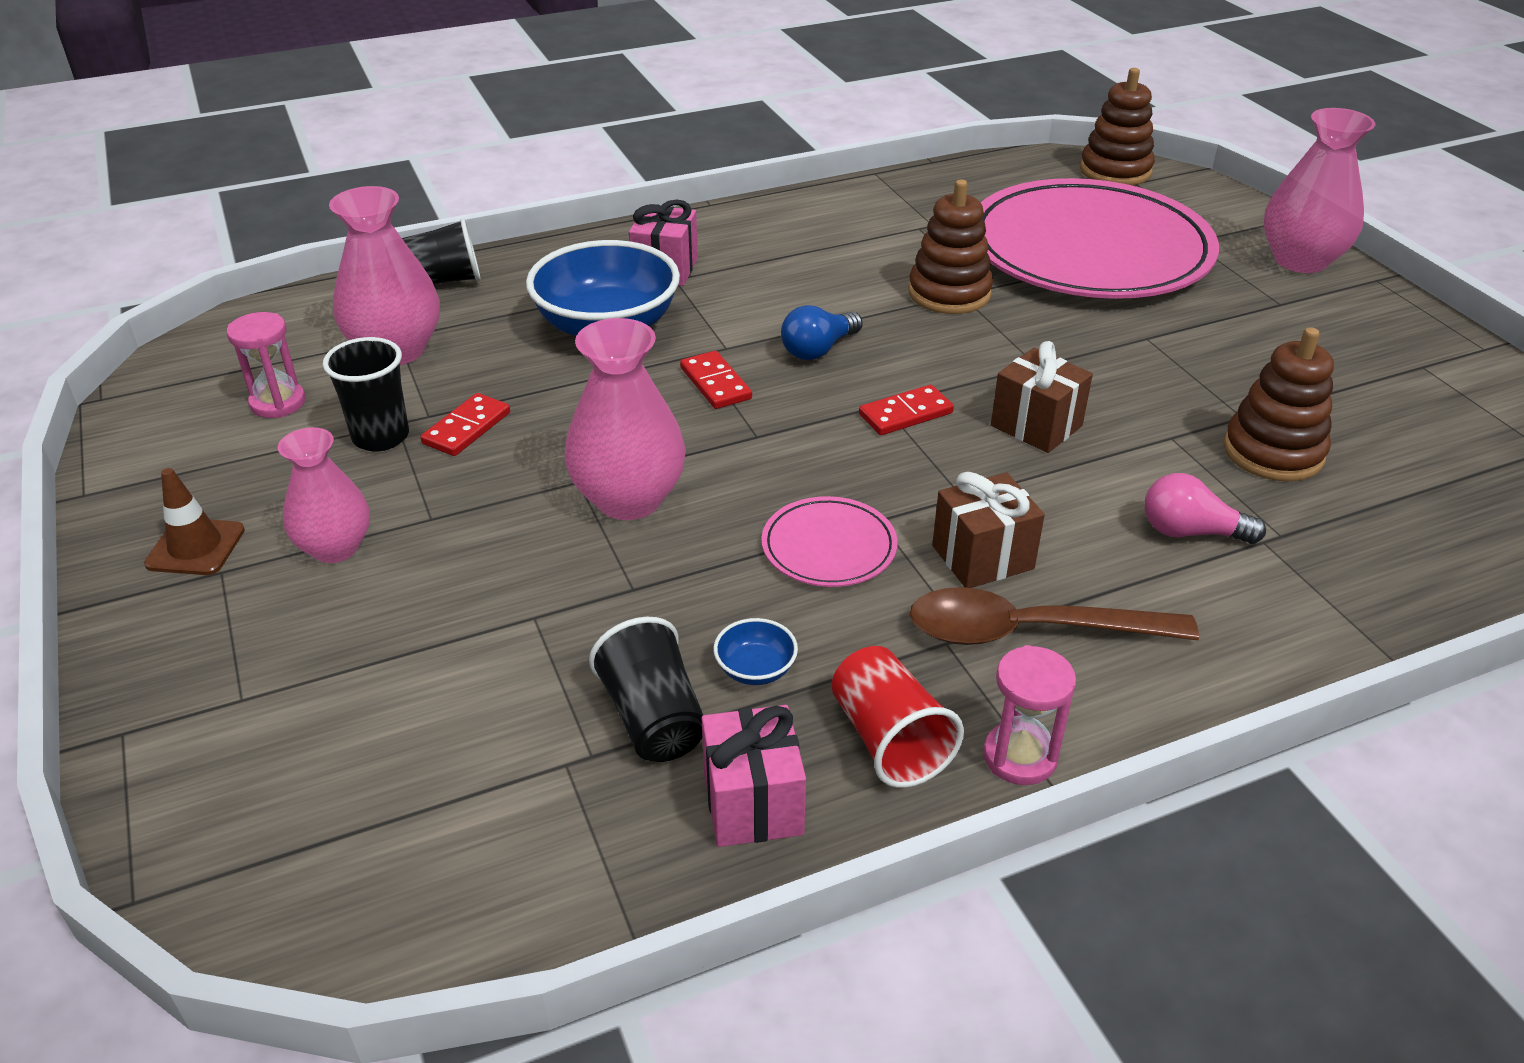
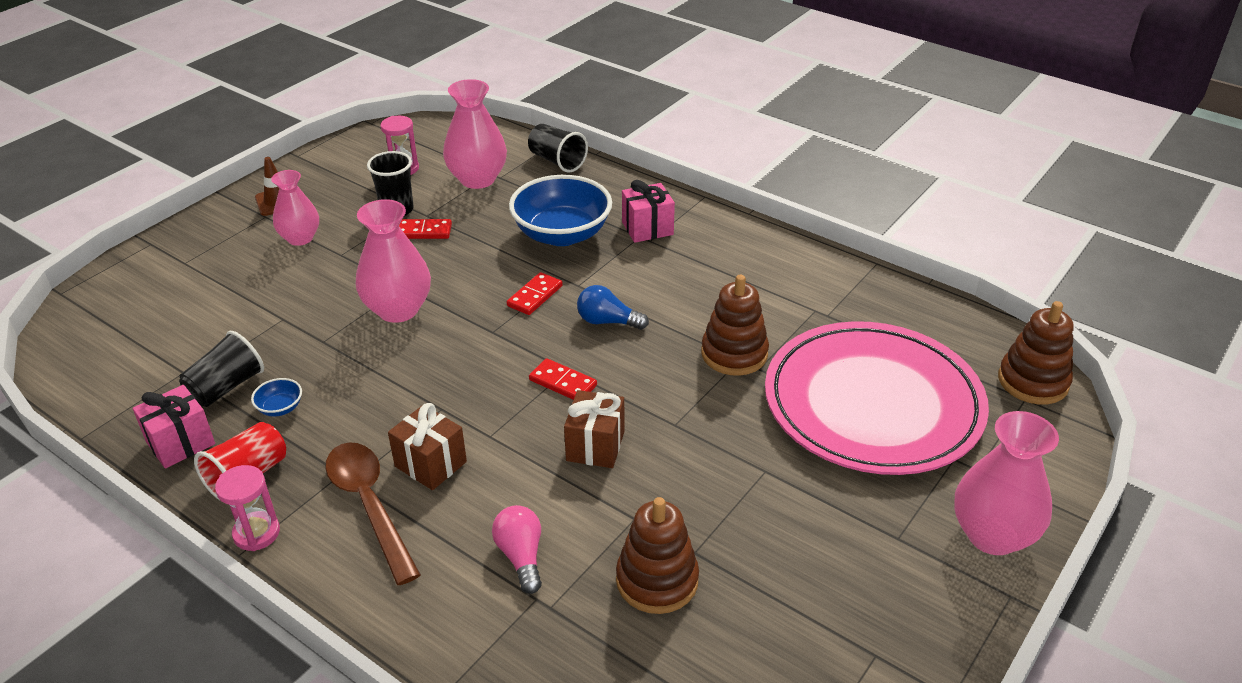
camera: 60 degrees right, 0 degrees up
(829, 547) = (401, 398): pink plate -> none

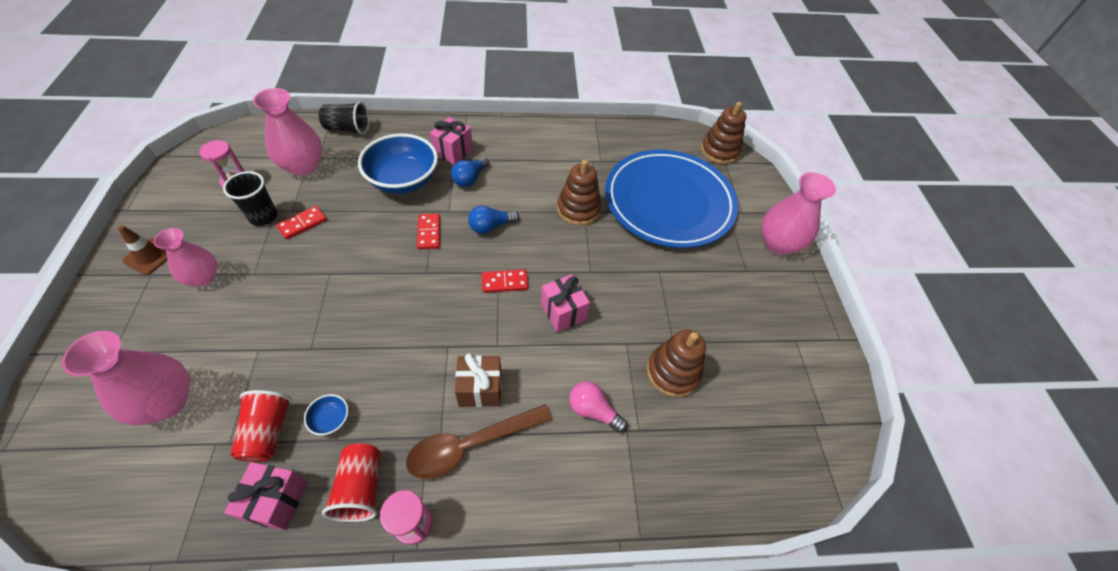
camera: 45 degrees left, 15 degrees up
(226, 387) = (268, 431): black cup -> red cup
(369, 505) = (470, 445): brown spoon -> brown spoon turned 45 degrees counterclockwise
(398, 309) = (344, 292): pink vase -> pink vase (167, 401)
(595, 446) = (563, 312): brown gift -> pink gift
(637, 264) = (470, 179): none -> blue light bulb
(872, 404) = (669, 202): pink plate -> blue plate

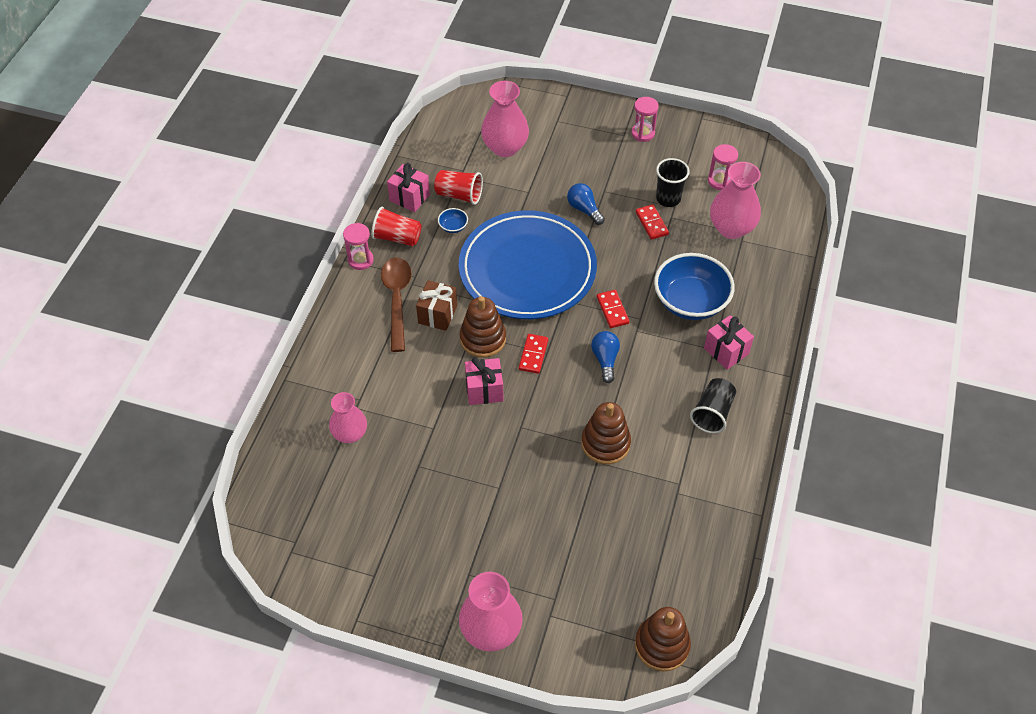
camera: 115 degrees right, 0 degrees up
(150, 256) = (643, 133): brown traffic cone -> pink hourglass
(204, 277) = (610, 163): pink vase -> pink vase (350, 434)
(348, 129) = (784, 267): black cup -> black cup (712, 413)
(429, 232) = (612, 310): red domino -> red domino turned 60 degrees clockwise
(470, 179) = (678, 357): blue light bulb -> blue light bulb (584, 209)
(593, 410) = (386, 382): pink light bulb -> none
(669, 202) = (589, 539): blue plate -> blue plate (527, 269)
(672, 372) = (391, 452): brown stacking toy -> brown stacking toy (483, 339)

